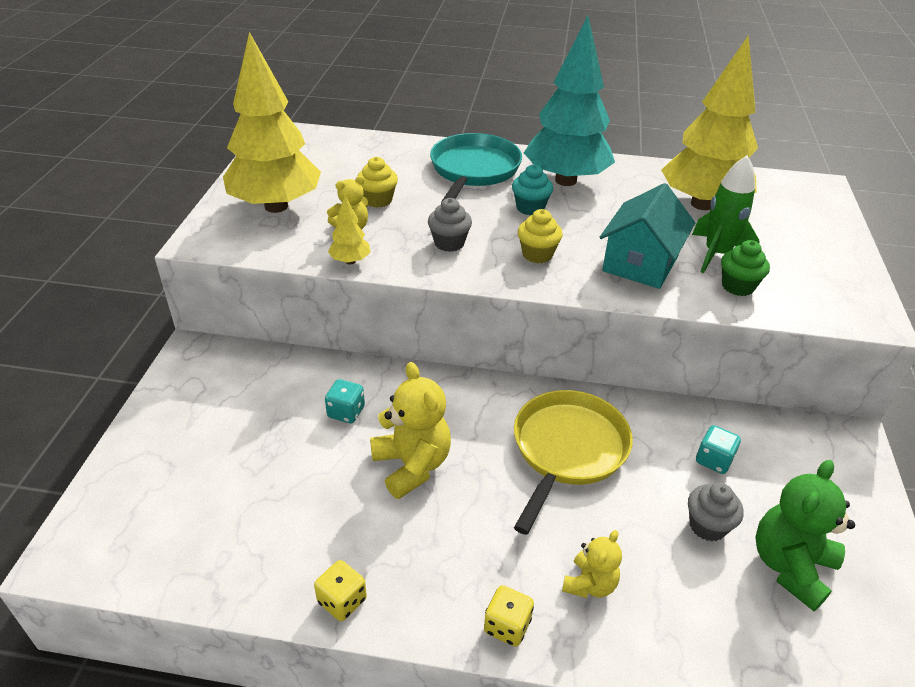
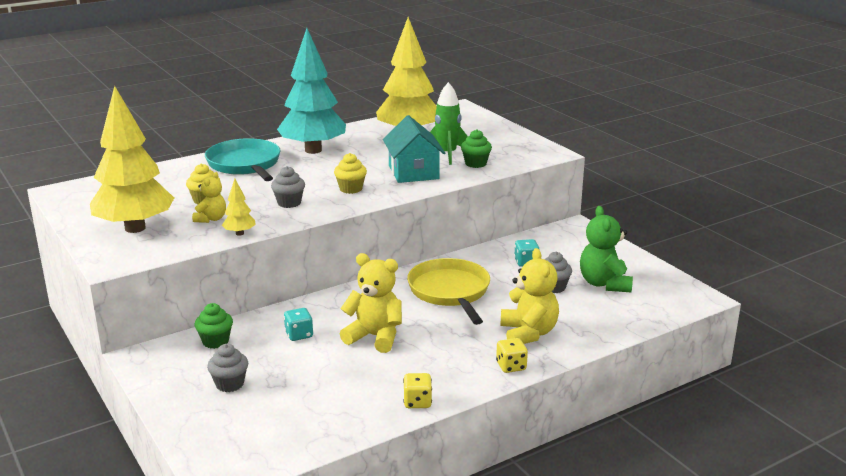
camera: 40 degrees left, 15 degrees down
(215, 437) = (230, 384): none -> grey cupcake
(269, 372) = (215, 341): none -> green cupcake
(530, 208) = (312, 170): turquoise cupcake -> none
(589, 584) = (528, 333): yellow teddy bear -> yellow teddy bear, size x1.70

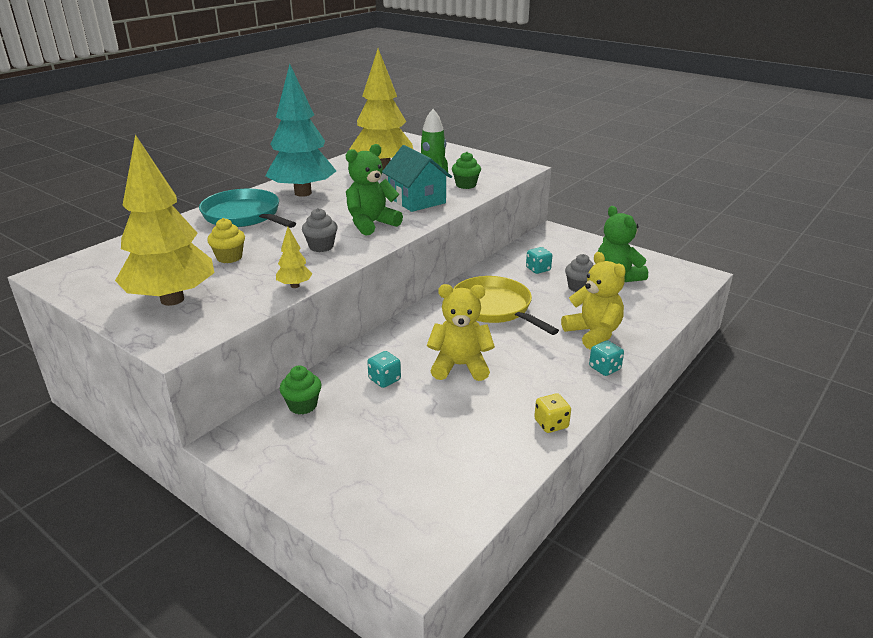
camera: 20 degrees left, 5 degrees up
(211, 219) = (251, 276): yellow teddy bear -> none
(230, 384) = (351, 450): grey cupcake -> none
(351, 189) = (371, 224): yellow cupcake -> green teddy bear
(511, 366) = (604, 368): yellow dice -> turquoise dice

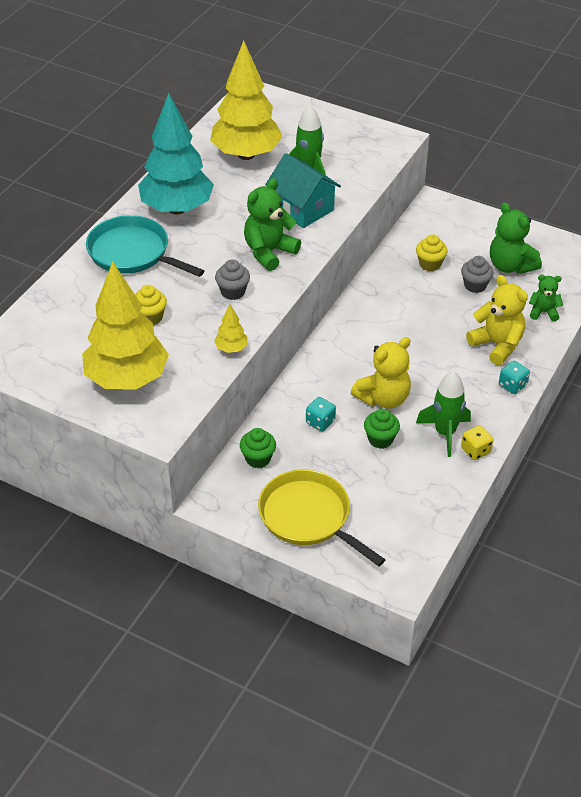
camera: 10 degrees left, 15 degrees up
(460, 366) = (383, 398): yellow teddy bear -> yellow teddy bear turned 150 degrees clockwise
(466, 185) = (346, 176): green cupcake -> green cupcake (380, 439)
(494, 308) = (398, 323): yellow pan -> yellow pan (308, 517)
(519, 403) = (445, 433): none -> green rocket
(538, 269) = (430, 264): turquoise dice -> yellow cupcake
(646, 312) = (543, 312): none -> green teddy bear

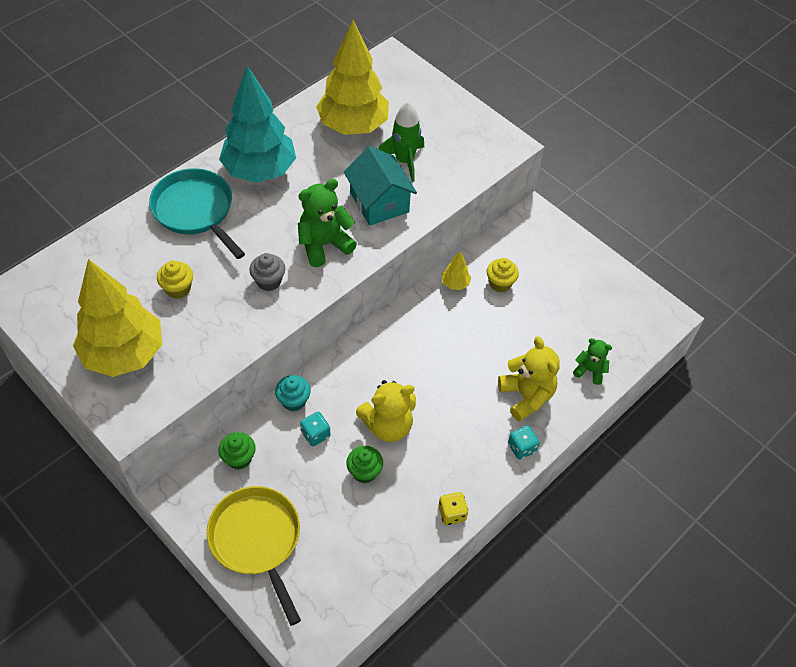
camera: 15 degrees right, 10 degrees up
(231, 348) = (237, 347): yellow tree -> yellow tree (455, 283)
(286, 401) = (294, 401): none -> turquoise cupcake
(445, 433) = (430, 483): green rocket -> none
(475, 285) = (534, 320): grey cupcake -> none
(510, 266) = (579, 307): green teddy bear -> none

